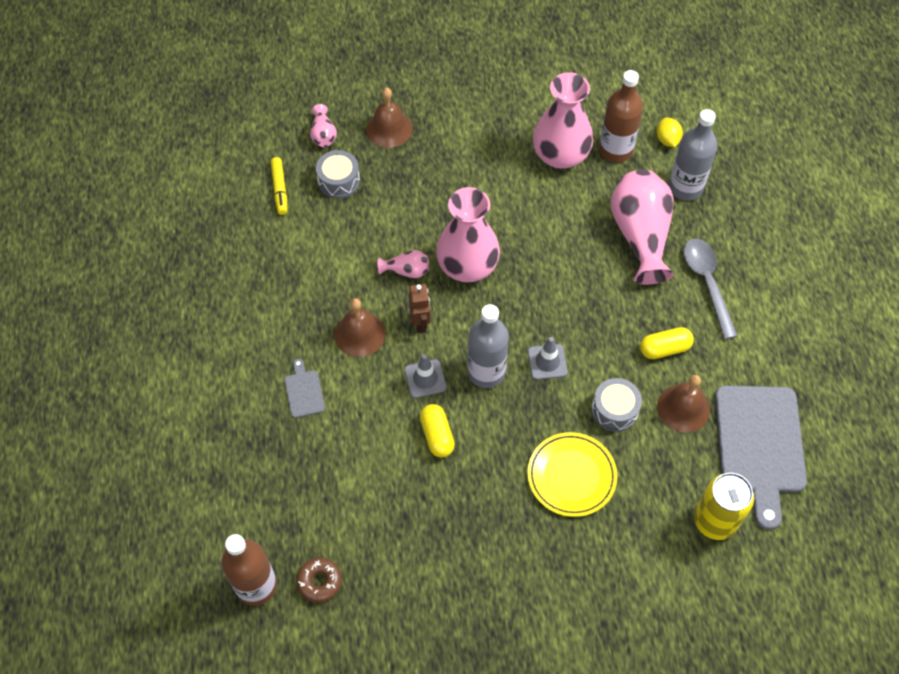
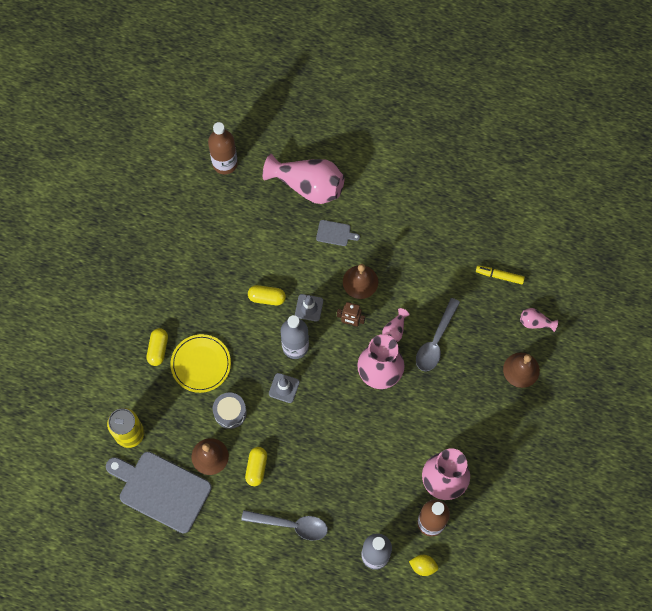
camera: 115 degrees right, 10 degrees up
(319, 581) = (210, 196): brown donut -> none
(339, 181) = (489, 317): grey drum -> none
(397, 223) = (436, 341): none -> grey spoon
(582, 541) = (158, 349): none -> yellow capsule
(640, 236) = (350, 500): pink vase -> pink vase (308, 186)

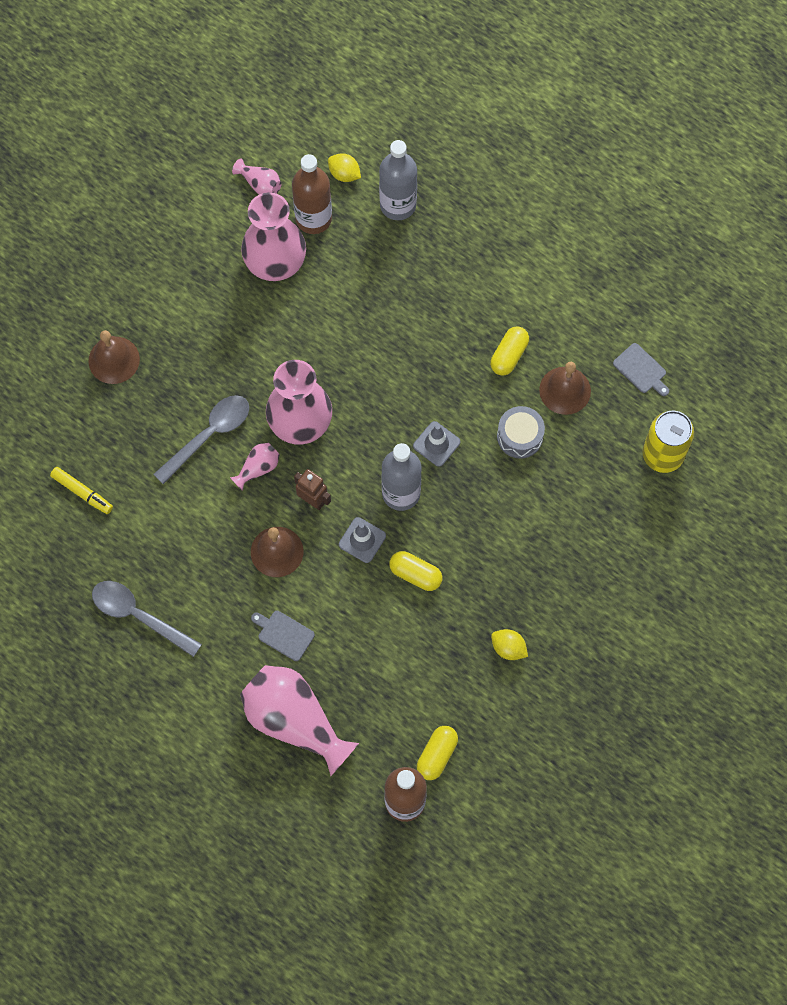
camera: 160 degrees left, 0 degrees up
(158, 349) = (590, 554): yellow capsule -> yellow capsule (437, 755)
(161, 490) = (641, 370): grey cutting board -> grey cutting board, size x0.43
(192, 272) = (508, 648): none -> yellow lemon
(201, 364) = (538, 514): yellow plate -> none
(291, 525) = (489, 274): grey spoon -> grey spoon (139, 616)
(535, 322) = (65, 413): pink vase -> pink vase (260, 184)

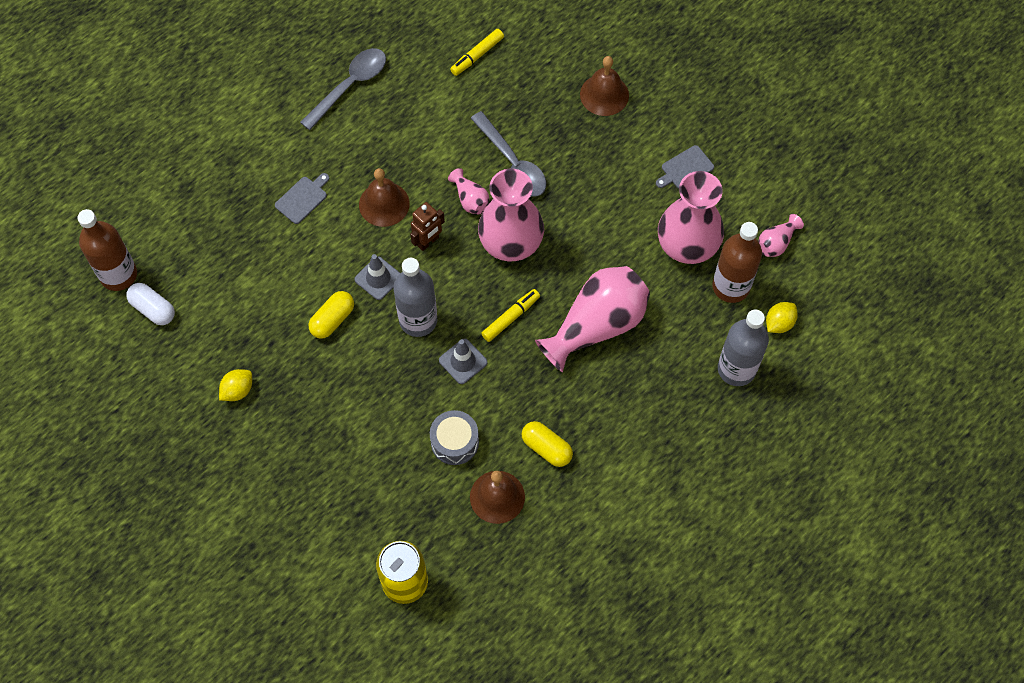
camera: 100 degrees right, 5 degrees down
(294, 721) = (219, 196): pink vase -> pink vase (596, 325)
(382, 408) = (510, 318): none -> yellow marker
(437, 755) = (153, 309): yellow capsule -> white capsule
(641, 370) = (506, 580): grey cutting board -> grey cutting board (685, 168)

